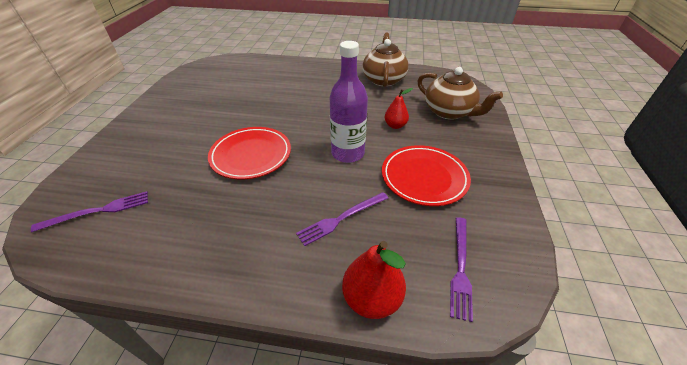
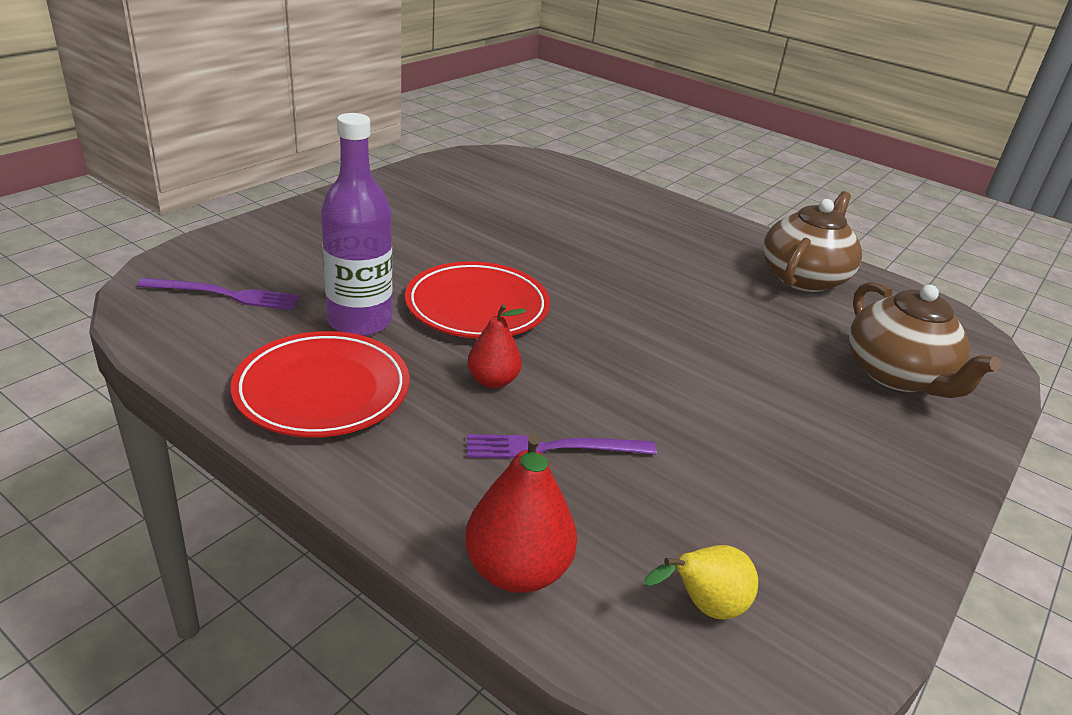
camera: 25 degrees right, 10 degrees down
(347, 153) = (638, 364): purple bottle -> purple bottle (360, 321)
(395, 125) = (763, 356): red pear -> red pear (493, 381)
(424, 178) = (750, 454): red plate -> red plate (322, 390)
(460, 268) = (703, 606): purple fork -> yellow pear

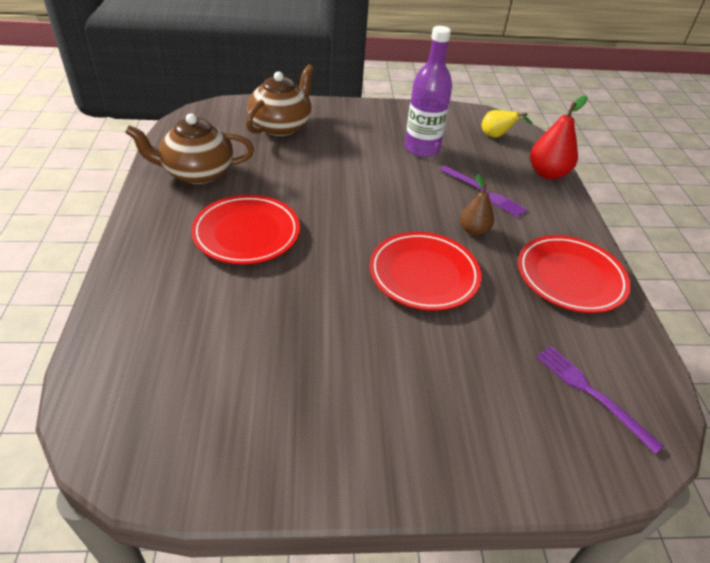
camera: 130 degrees left, 10 degrees up
(360, 321) = (511, 309): purple bottle -> purple bottle (422, 148)
(493, 381) = (473, 230): red pear -> brown pear
(660, 258) = (246, 233): none -> red plate

